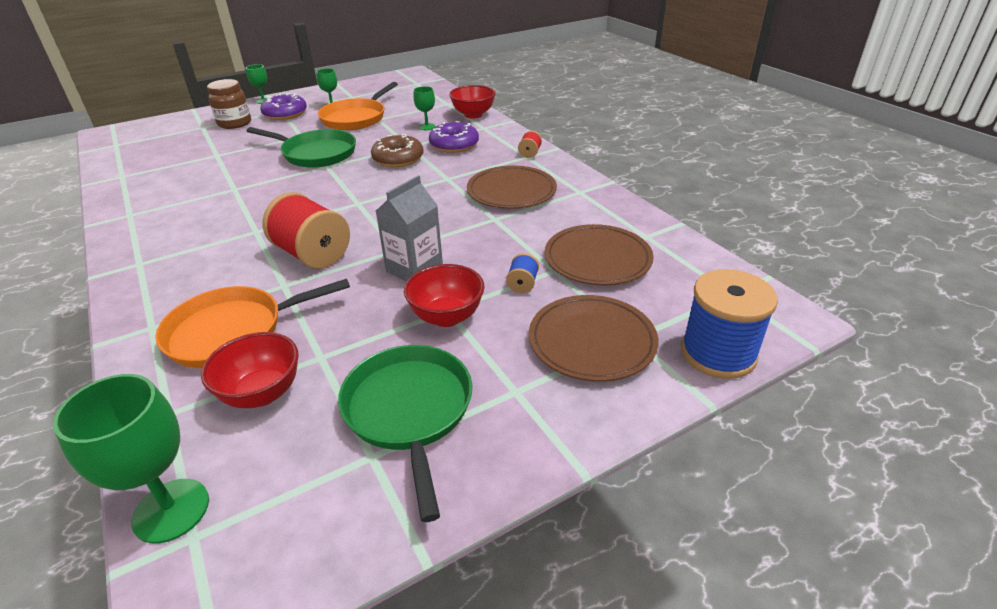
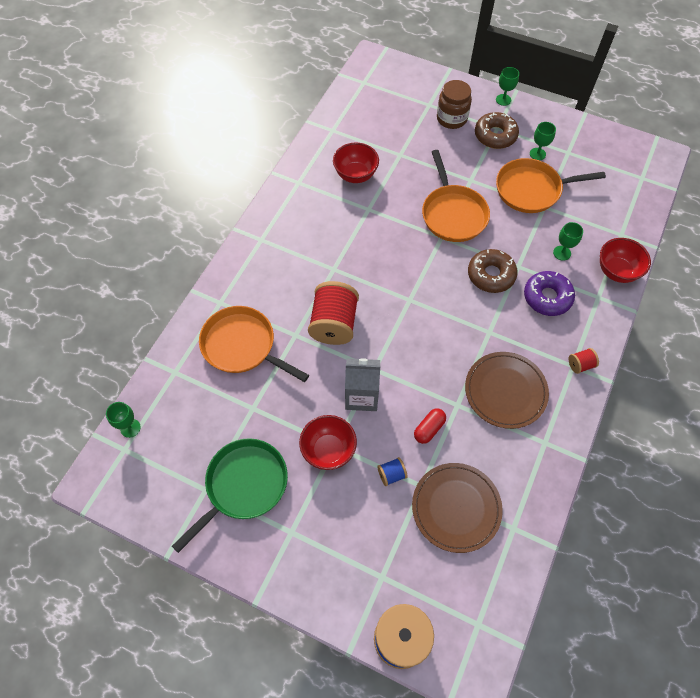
camera: 55 degrees right, 25 degrees up
(171, 510) = (130, 428): green goblet -> green goblet, size x0.55
(262, 393) = (211, 403): red bowl -> red bowl (355, 175)
(285, 114) = (495, 135): purple donut -> brown donut
(316, 153) = (453, 214): green pan -> orange pan
(499, 243) = (429, 429): none -> red capsule
(592, 341) = (361, 552): brown plate -> none

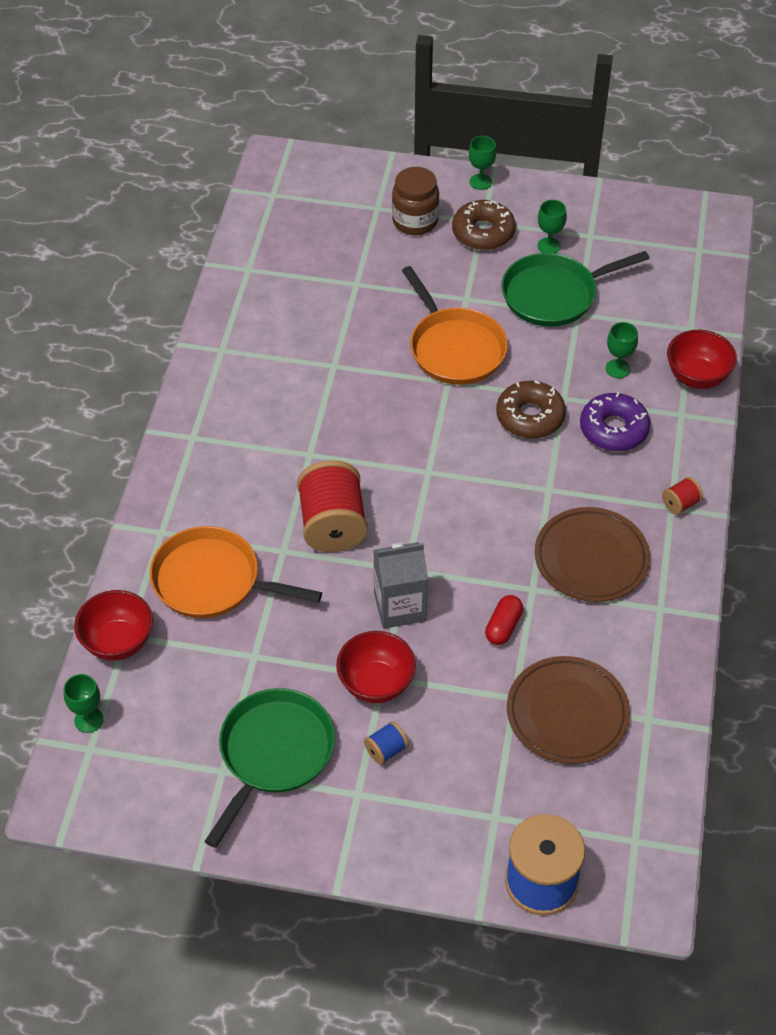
camera: 15 degrees left, 10 degrees down
(355, 175) = (301, 323): red bowl -> red bowl (118, 642)
(391, 474) = (470, 693): blue spool -> blue spool (386, 750)
(531, 190) = (554, 295): orange pan -> green pan

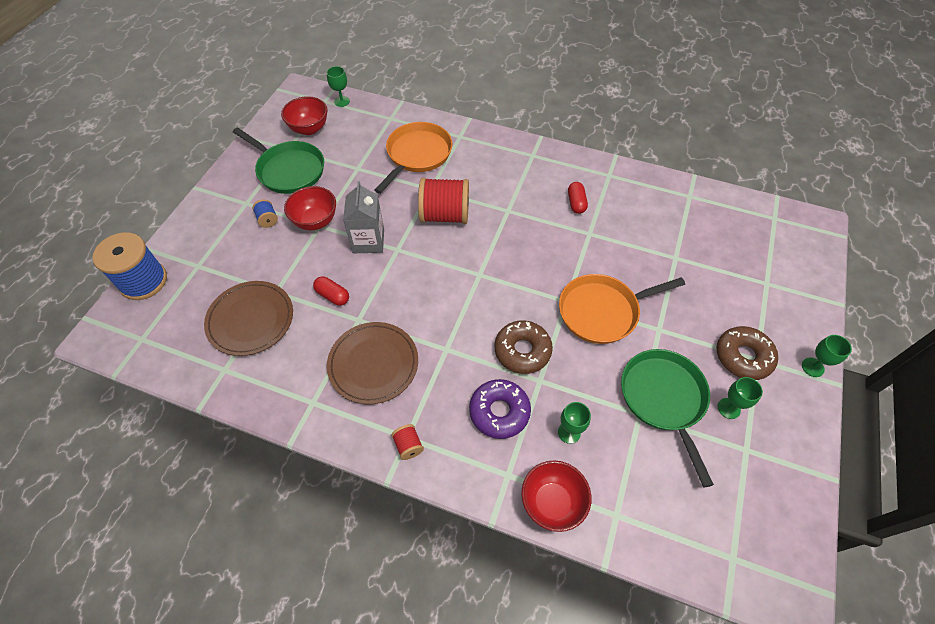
camera: 100 degrees right, 5 degrees up
(118, 642) = (387, 114): red bowl -> red bowl (309, 129)
(282, 382) = (576, 203): none -> red capsule
(415, 221) = (752, 307): brown jar -> none

